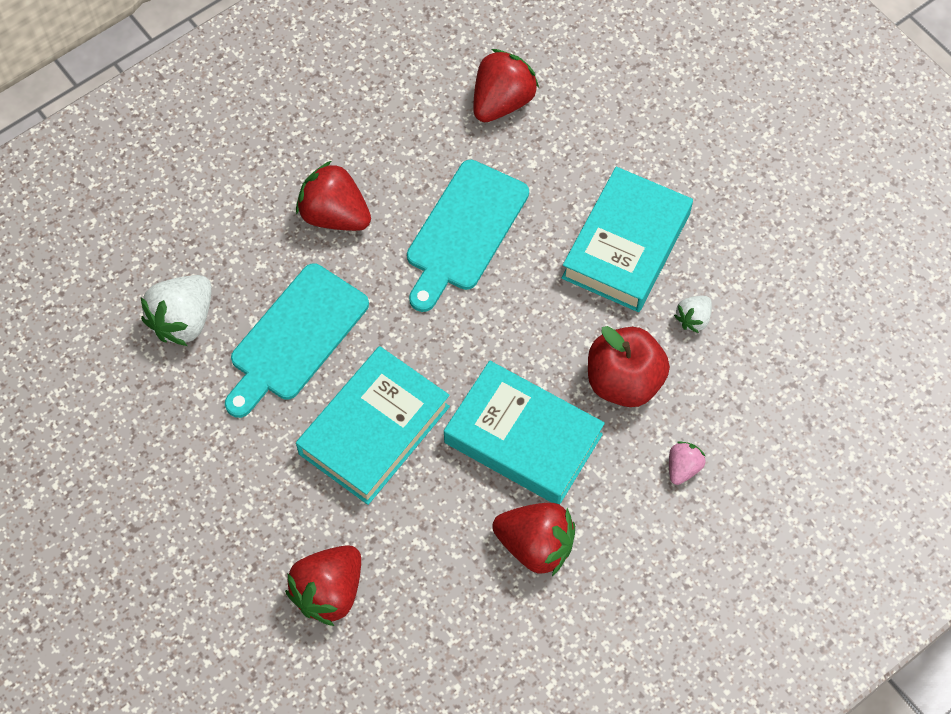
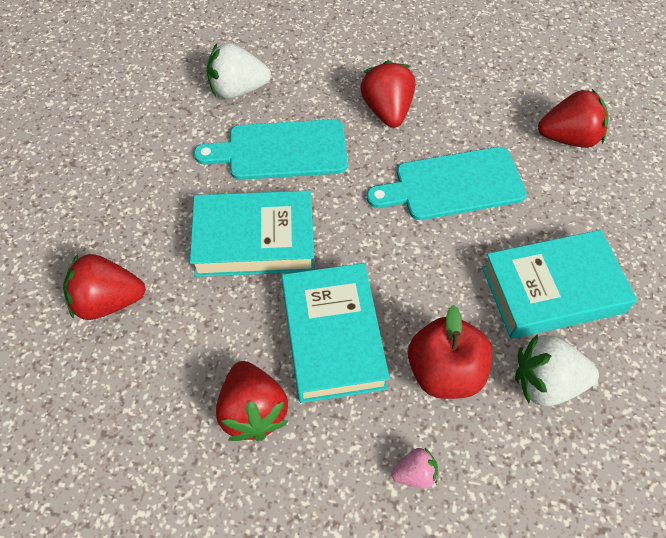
camera: 50 degrees right, 5 degrees down
(693, 319) = (546, 382): white strawberry -> white strawberry, size x1.86

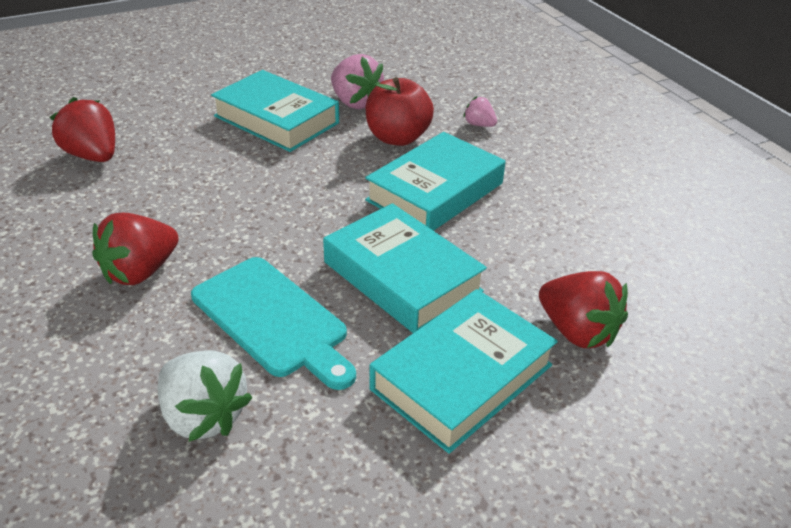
camera: 130 degrees left, 20 degrees down
(145, 210) = (462, 377): none -> turquoise book
(253, 411) = (537, 199): red strawberry -> none
(453, 185) = (213, 194): turquoise cutting board -> none
(546, 382) = (355, 102): white strawberry -> pink strawberry

